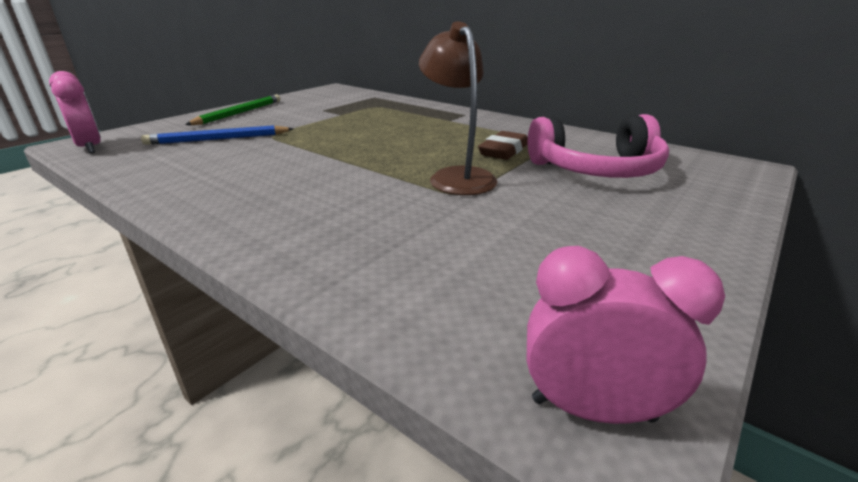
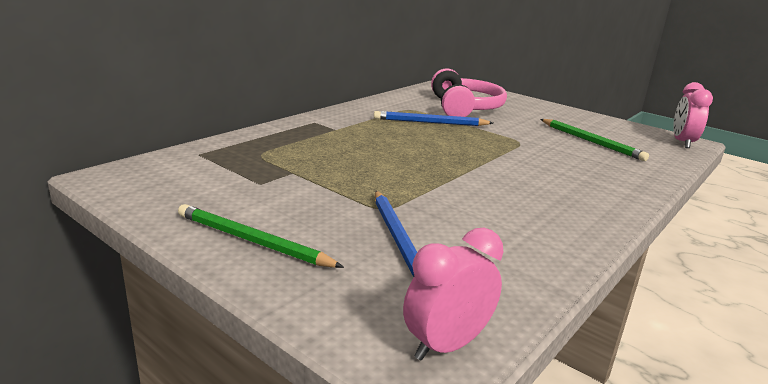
camera: 90 degrees left, 5 degrees down
(457, 176) = (489, 140): brown lamp -> none
(499, 252) = (591, 141): none -> green pencil
(503, 151) = (430, 122): brown eraser -> blue pencil

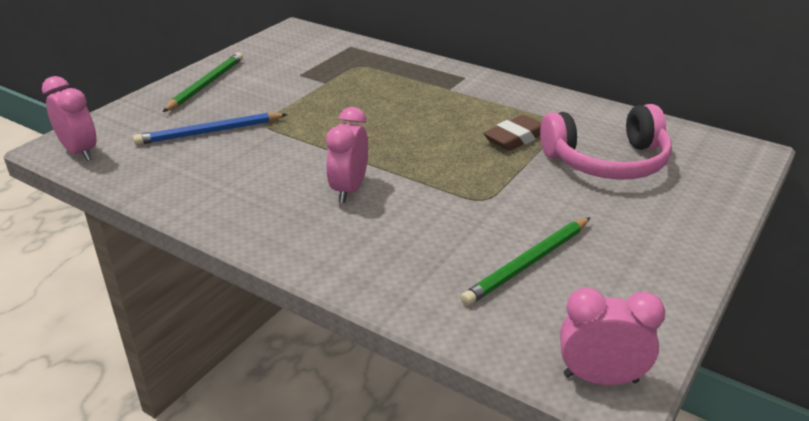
camera: 85 degrees right, 10 degrees up
(430, 122) = (515, 138): blue pencil -> brown eraser
(516, 180) = (349, 190): none -> pink clock

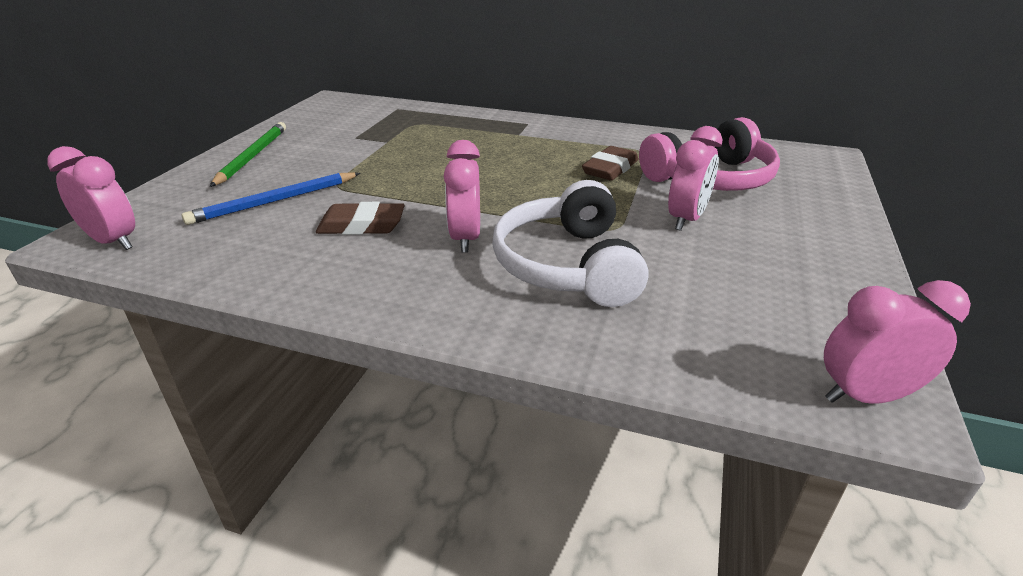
camera: 15 degrees left, 0 degrees up
(270, 165) = (362, 225): none -> brown eraser
(422, 227) = (568, 265): none -> white headphones
(528, 263) = (703, 285): green pencil -> none
(555, 200) = (686, 219): none -> pink clock

